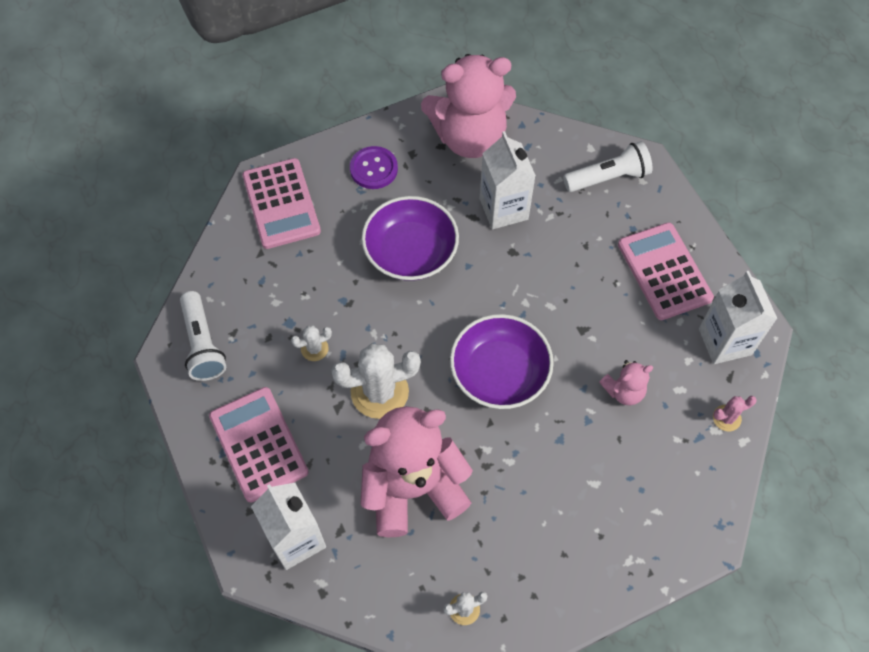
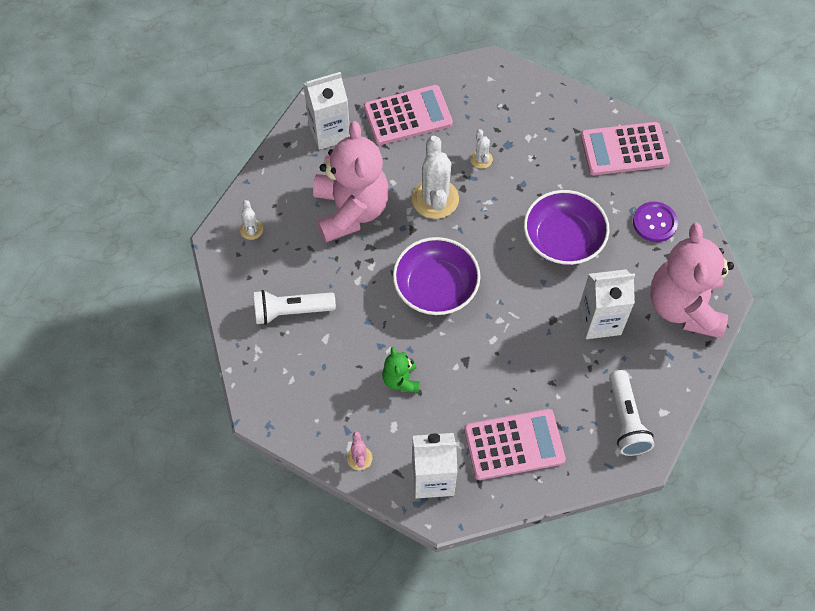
camera: 100 degrees right, 0 degrees up
(203, 344) = (498, 87): white flashlight -> white flashlight (291, 311)
(623, 391) = (401, 380): pink teddy bear -> green teddy bear

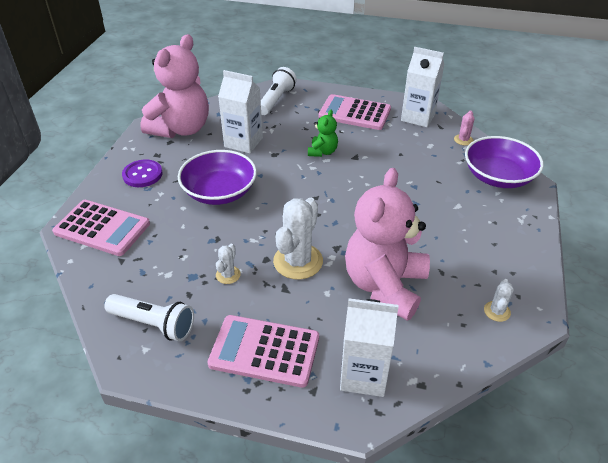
camera: 150 degrees left, 20 degrees down
(291, 311) = (480, 233): white flashlight -> white flashlight (154, 324)
(401, 380) = (410, 164): green teddy bear -> green teddy bear (322, 152)
(436, 287) = (346, 202): purple bowl -> purple bowl (498, 176)

